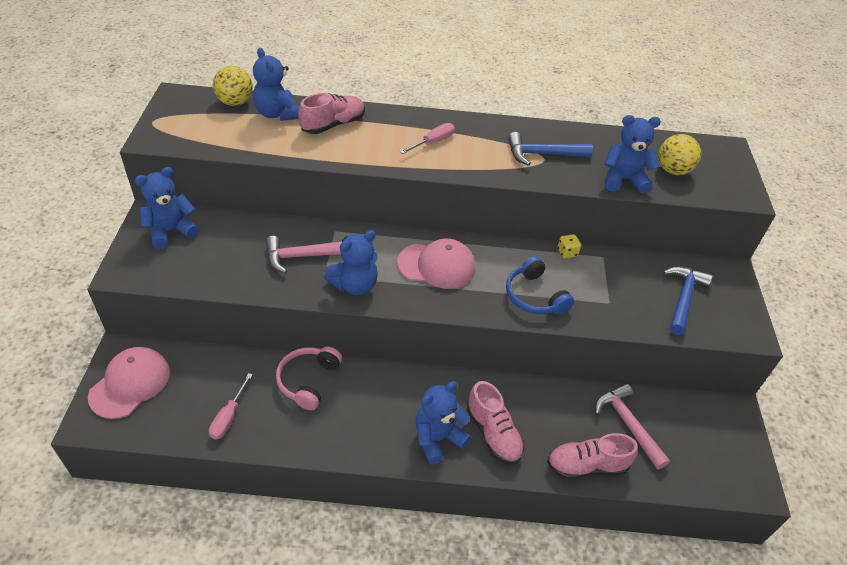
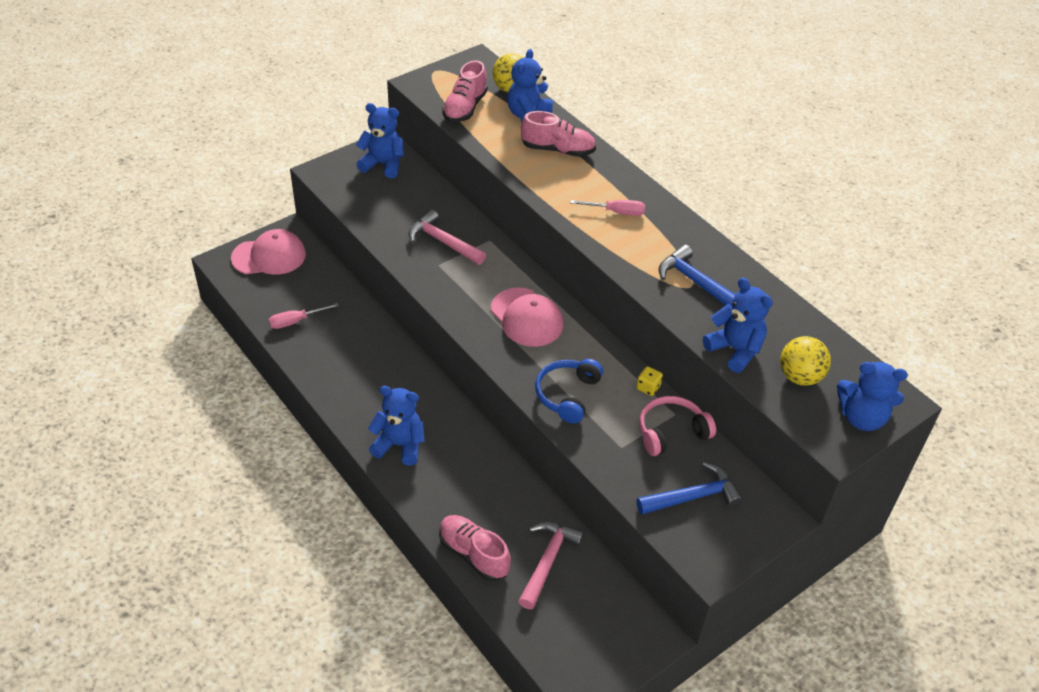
camera: 50 degrees right, 0 degrees up
(308, 381) = (369, 340): pink headphones -> pink headphones (671, 432)
(354, 285) = (449, 286): blue teddy bear -> blue teddy bear (862, 417)
(493, 433) = (440, 476): pink shoe -> pink shoe (465, 108)

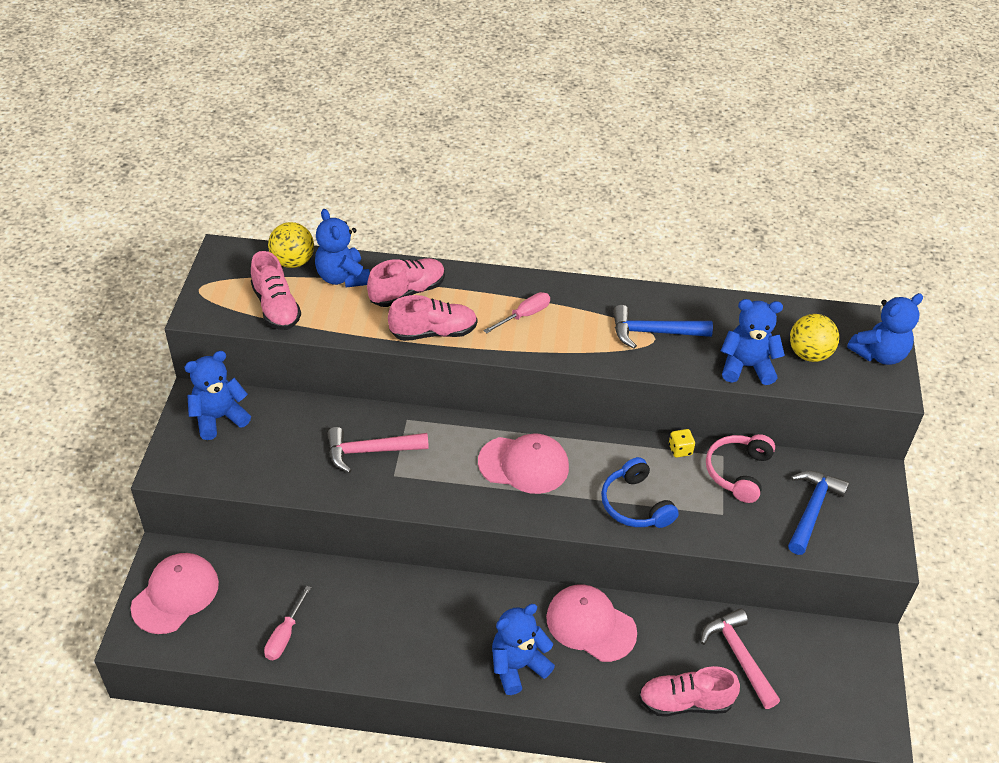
camera: 45 degrees left, 0 degrees up
(475, 460) = (590, 625): none -> pink cap
(541, 183) = (433, 332): none -> pink shoe

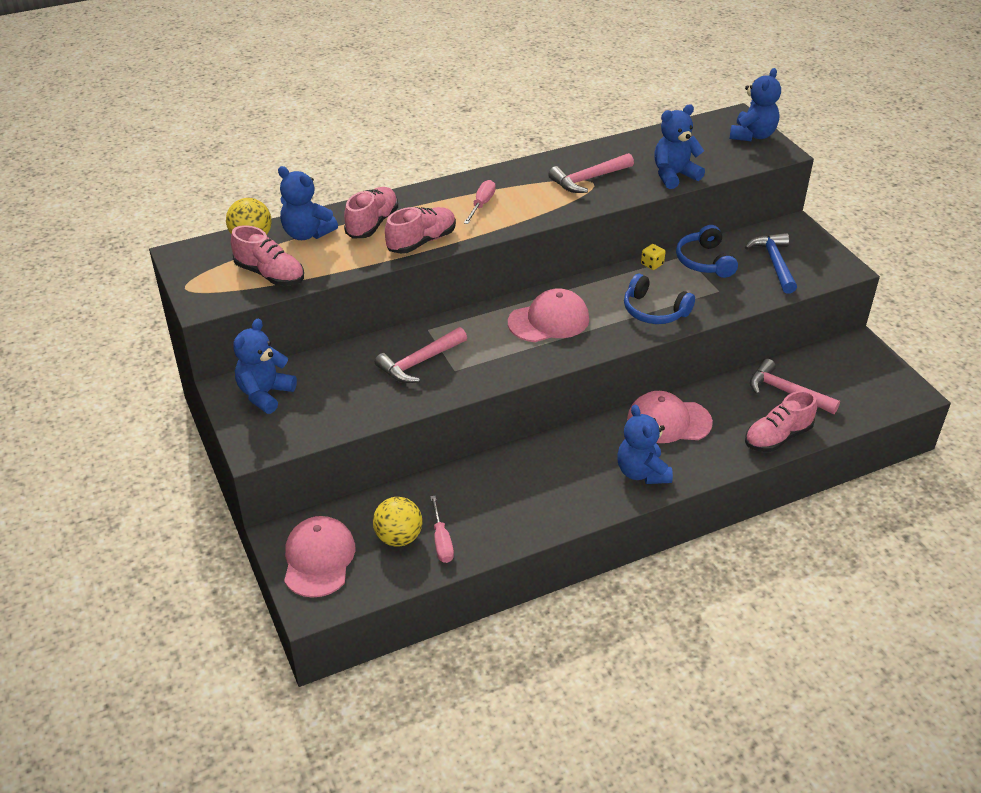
camera: 30 degrees left, 5 degrees down
(518, 666) = (642, 472): blue teddy bear -> blue teddy bear turned 45 degrees counterclockwise
(653, 332) = (588, 179): blue hammer -> pink hammer
(738, 472) = (705, 261): pink headphones -> blue headphones
(809, 354) = (707, 152): yellow ball -> yellow ball (398, 537)

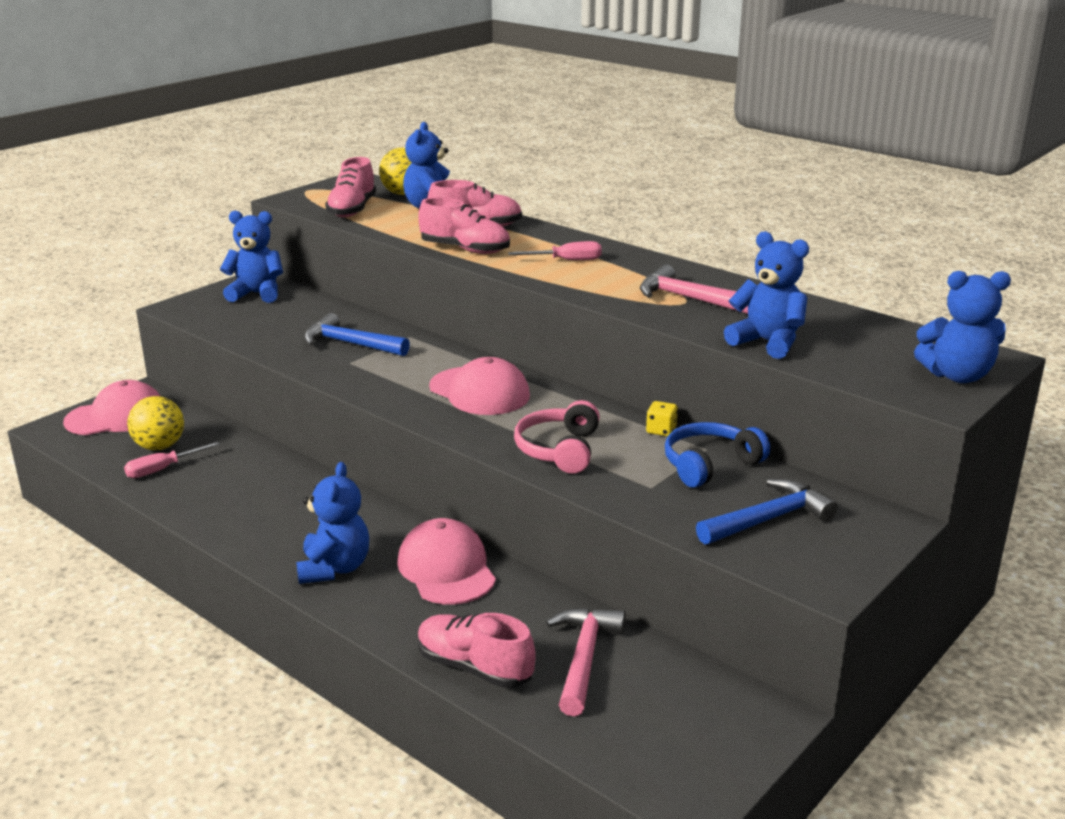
camera: 65 degrees right, 15 degrees down
(419, 362) = (350, 344): pink hammer -> blue hammer
(642, 472) = (334, 568): blue teddy bear -> blue teddy bear turned 135 degrees clockwise
(654, 311) = (559, 450): blue headphones -> pink headphones

